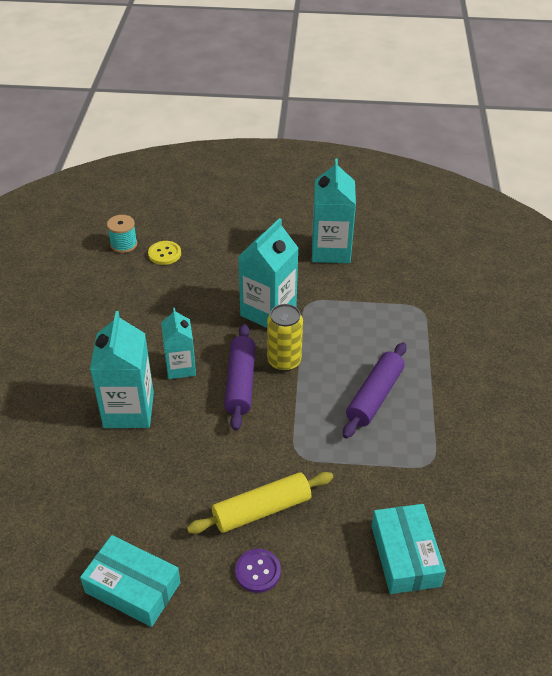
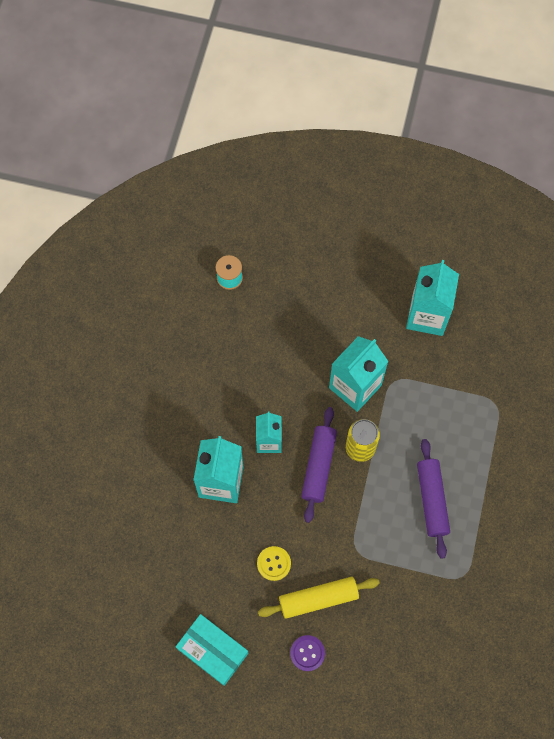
camera: 10 degrees right, 25 degrees up
(164, 254) = (267, 296): yellow button -> yellow button (274, 563)
(375, 396) = (432, 500): purple rolling pin -> purple rolling pin turned 45 degrees counterclockwise
(405, 555) = (422, 658): turquoise box -> none

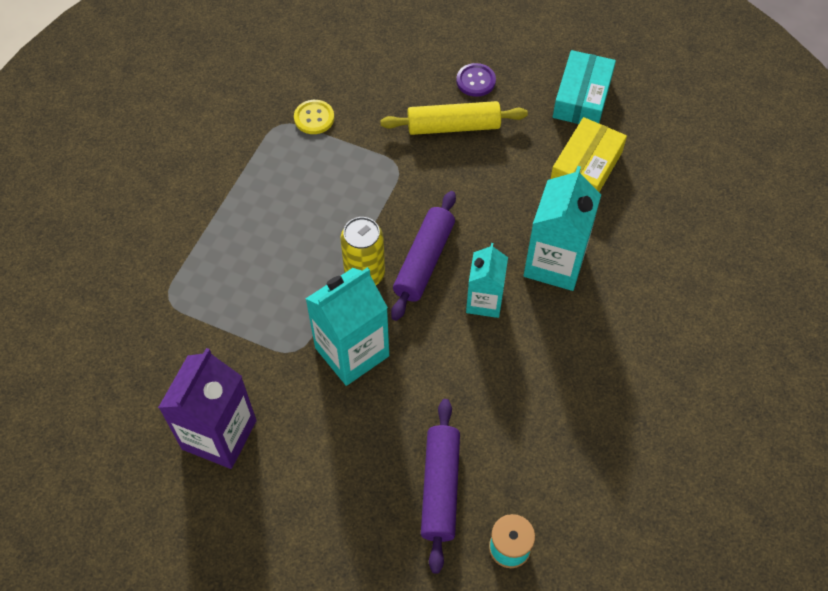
camera: 170 degrees left, 10 degrees down
(204, 575) = (586, 167): none -> yellow box
(213, 651) = (582, 97): turquoise box -> turquoise box turned 60 degrees clockwise
(274, 563) = (500, 167): yellow button -> yellow button (314, 118)
(427, 315) = (219, 434): turquoise carton -> purple carton
(432, 500) = (290, 203): purple rolling pin -> purple rolling pin (440, 488)

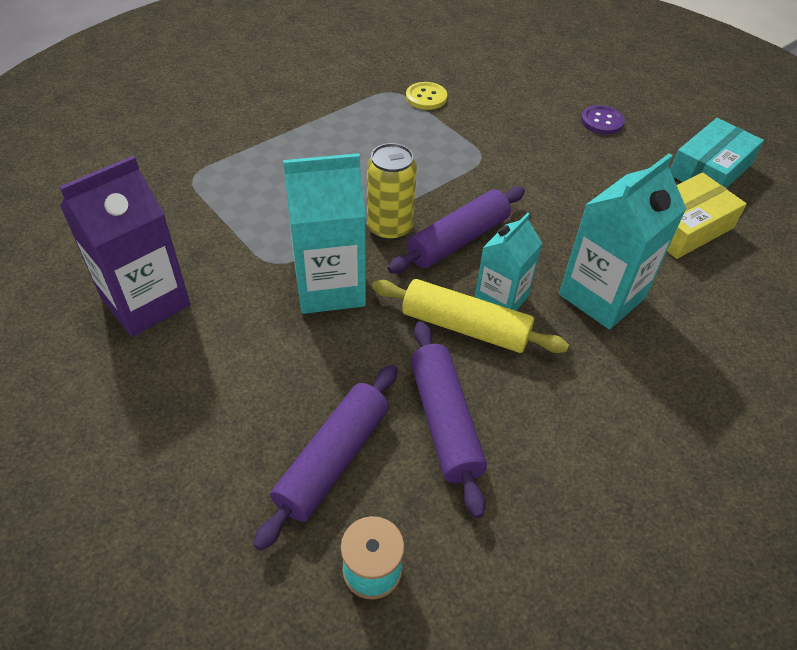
camera: 25 degrees right, 10 degrees down
(453, 126) = (557, 147): yellow rolling pin -> yellow rolling pin (465, 327)
(498, 422) = (444, 422): none -> purple rolling pin

